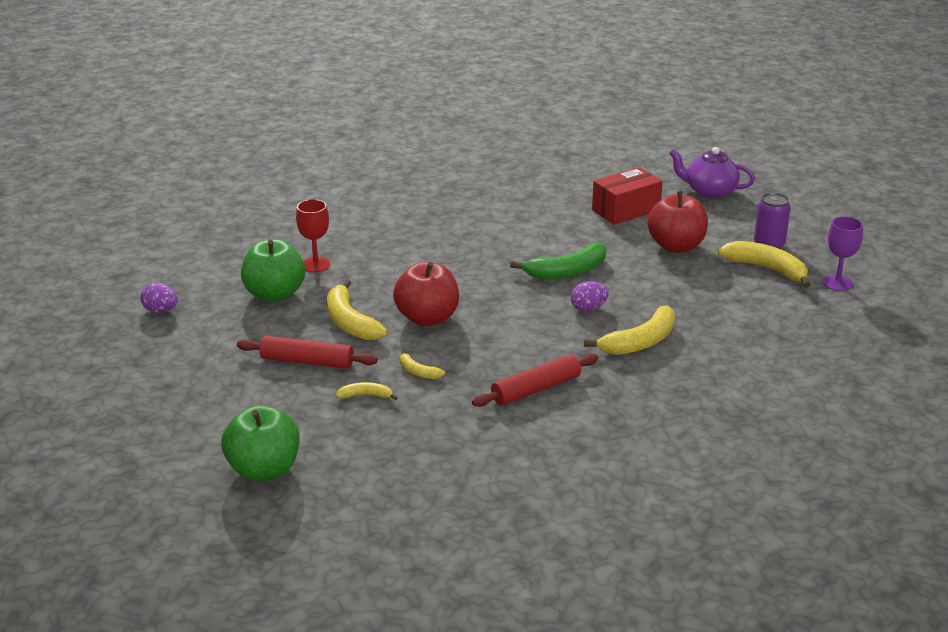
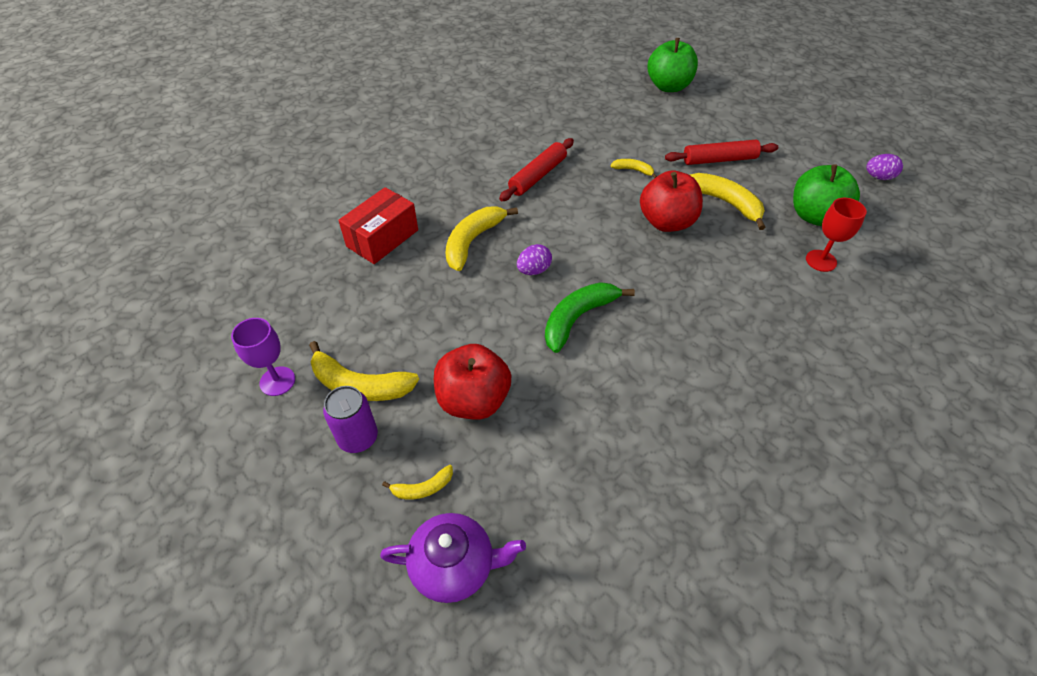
camera: 160 degrees right, 20 degrees up
(366, 396) = (653, 144): yellow banana -> yellow banana (423, 488)
(626, 210) = (560, 467): red box -> red box (382, 238)

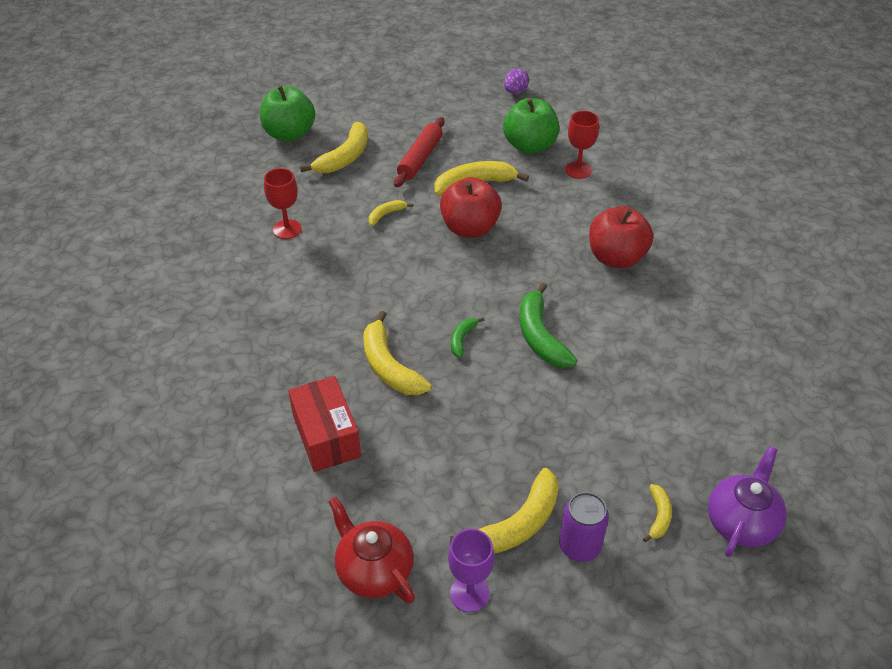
camera: 60 degrees left, 5 degrees down
(275, 316) = (374, 570): none -> red teapot
(473, 400) = (586, 445): red apple -> red apple (616, 258)
(534, 270) = (462, 339): purple egg -> green banana
(537, 176) = (335, 280): red rolling pin -> none
(567, 130) = (287, 229): none -> red goblet
(674, 122) = (344, 157): none -> yellow banana

